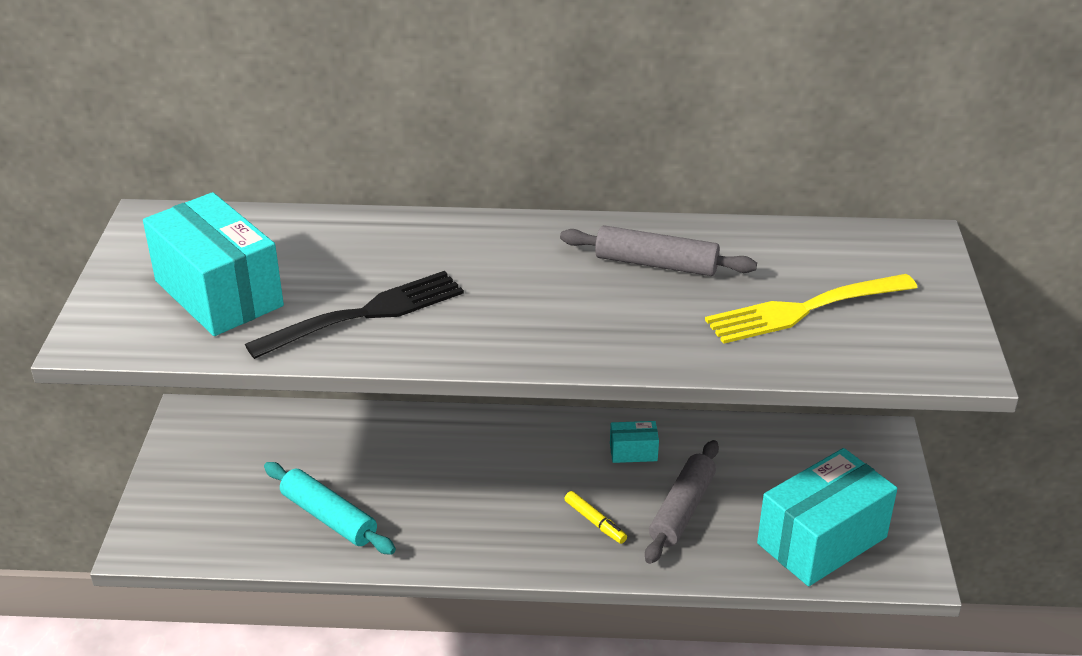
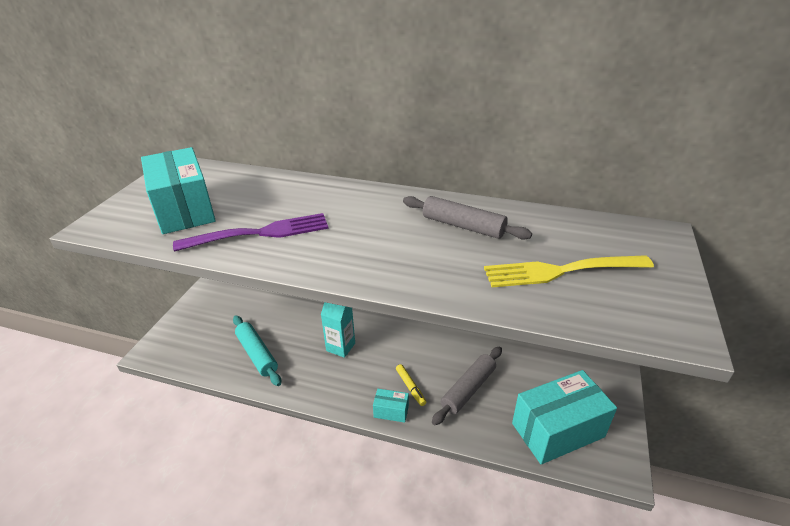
camera: 15 degrees right, 0 degrees up
(365, 314) = (260, 233): black fork -> purple fork
(462, 483) = (340, 347): none -> turquoise carton
(633, 452) = (449, 345): turquoise box -> turquoise box (391, 411)

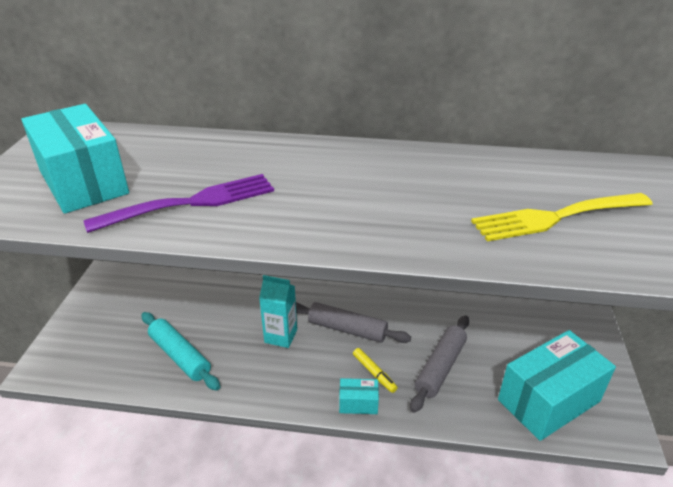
camera: 10 degrees left, 0 degrees up
(463, 226) = (431, 177): grey rolling pin -> grey rolling pin (347, 329)

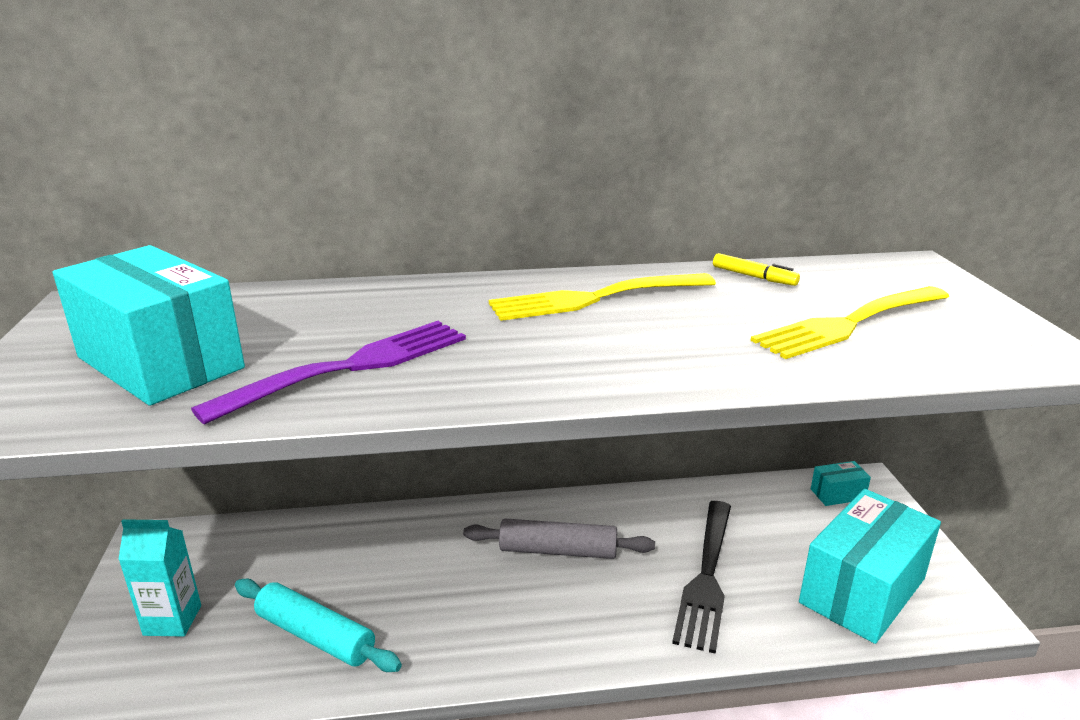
camera: 15 degrees left, 10 degrees down
(281, 336) = (464, 577): turquoise carton -> turquoise carton (172, 620)
(358, 403) = (614, 647): turquoise box -> turquoise box (837, 494)
(374, 373) = (619, 601): yellow marker -> yellow marker (753, 277)
(379, 168) = (595, 298): none -> yellow fork
(440, 367) = (706, 577): grey rolling pin -> black fork

